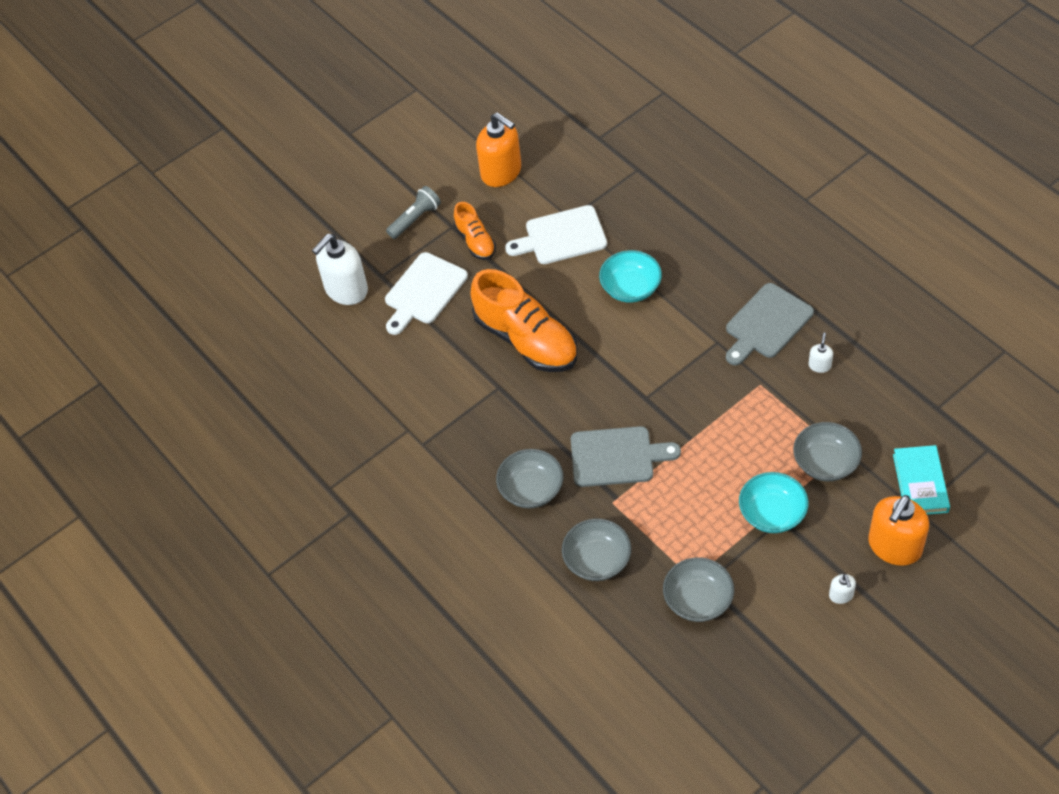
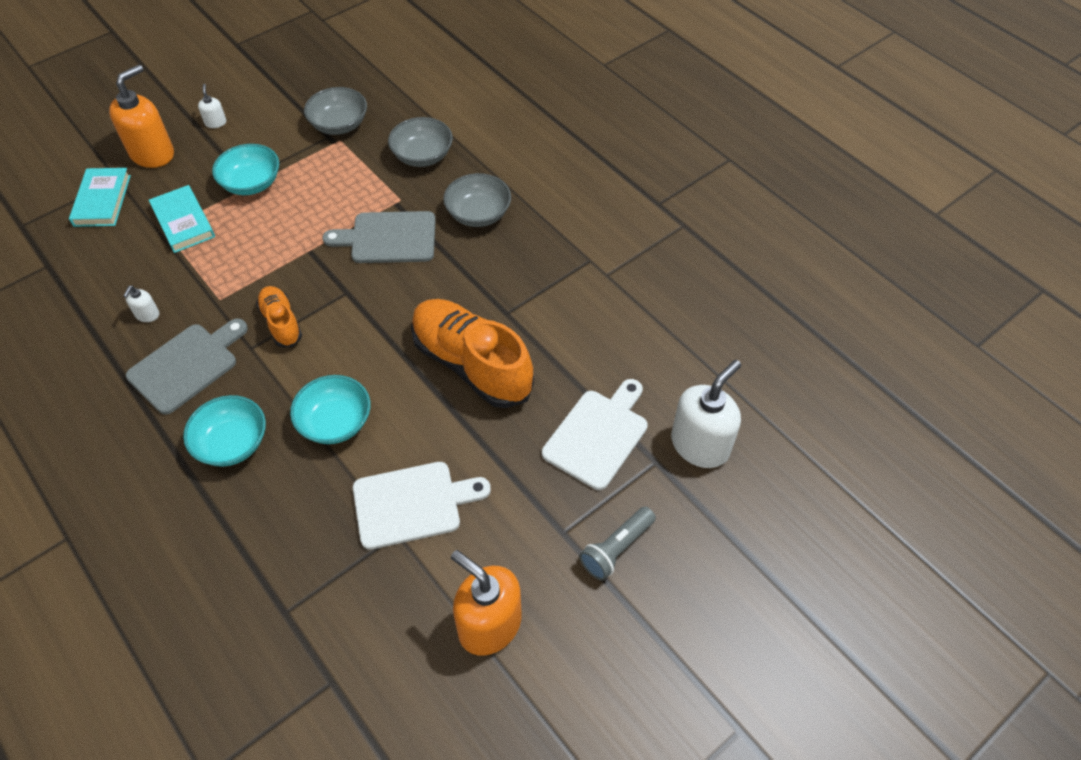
camera: 175 degrees right, 0 degrees up
(475, 241) = (530, 505): orange shoe -> orange shoe (281, 323)
(707, 267) = (232, 443): none -> turquoise bowl
(825, 463) = (183, 222): grey bowl -> turquoise book

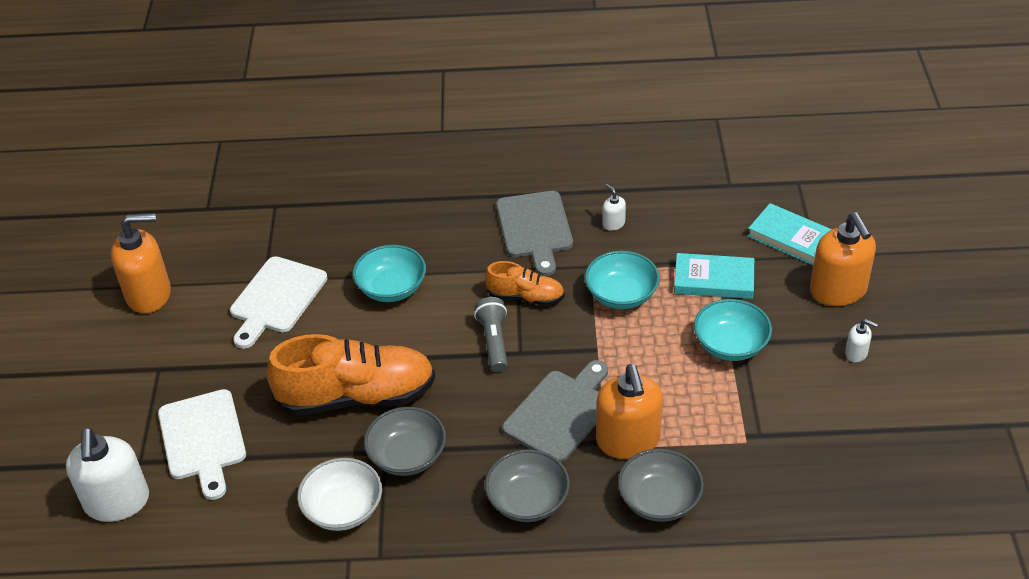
camera: 130 degrees right, 10 degrees down
(232, 443) = (433, 227): turquoise bowl -> turquoise bowl (621, 295)
(339, 125) = (773, 452): grey bowl -> grey bowl (407, 456)
(385, 192) = (628, 440): none -> orange soap dispenser
(573, 303) = (343, 509): none -> white bowl
(616, 549) = (111, 391): grey flashlight -> grey flashlight (494, 342)

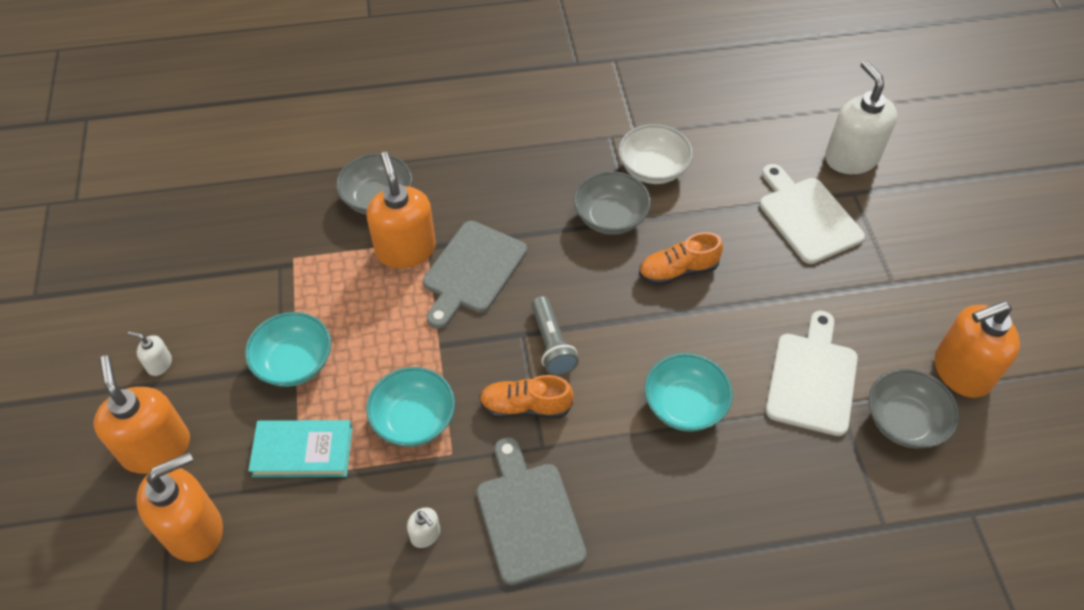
camera: 170 degrees right, 10 degrees up
(357, 396) = (677, 270): orange shoe -> orange shoe, size x0.52
(528, 501) = (493, 189): grey bowl -> grey bowl (904, 421)
(791, 238) = (194, 529): turquoise book -> orange soap dispenser

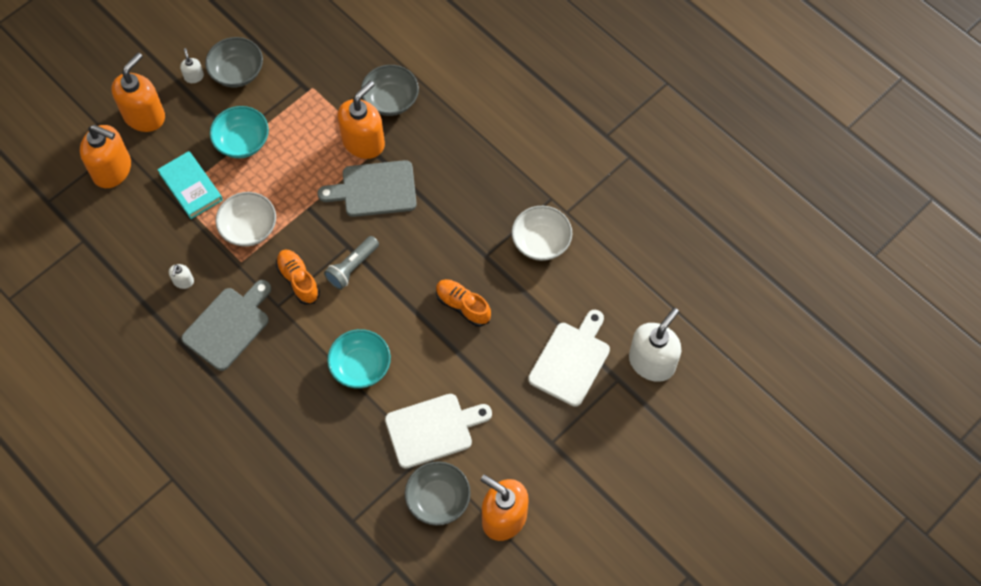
camera: 55 degrees right, 10 degrees up
(414, 419) = (249, 228): turquoise bowl -> white bowl
(610, 217) = (477, 241): grey bowl -> grey bowl (237, 72)

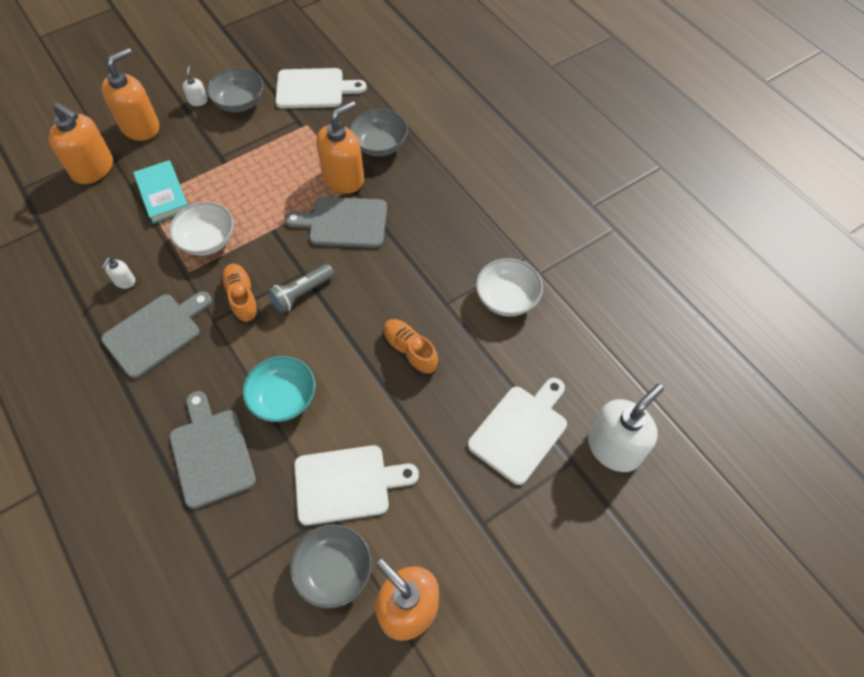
camera: 10 degrees right, 5 degrees down
(242, 141) = (225, 161): turquoise bowl -> none
(309, 44) = (314, 89): none -> white cutting board
(310, 423) = (211, 453): none -> grey cutting board

